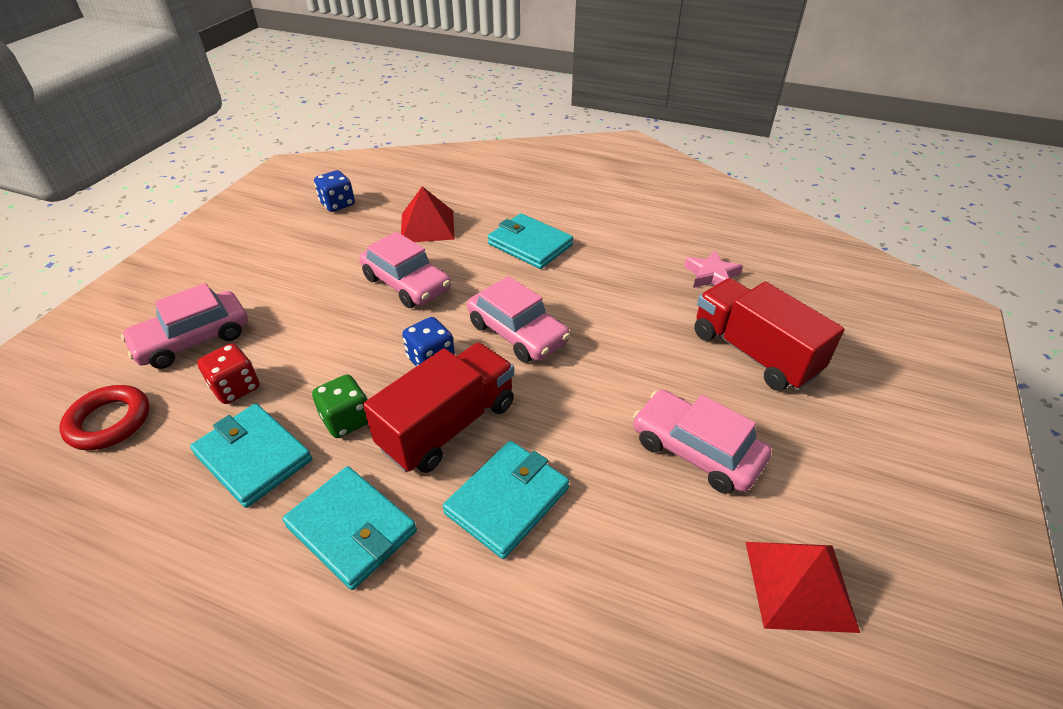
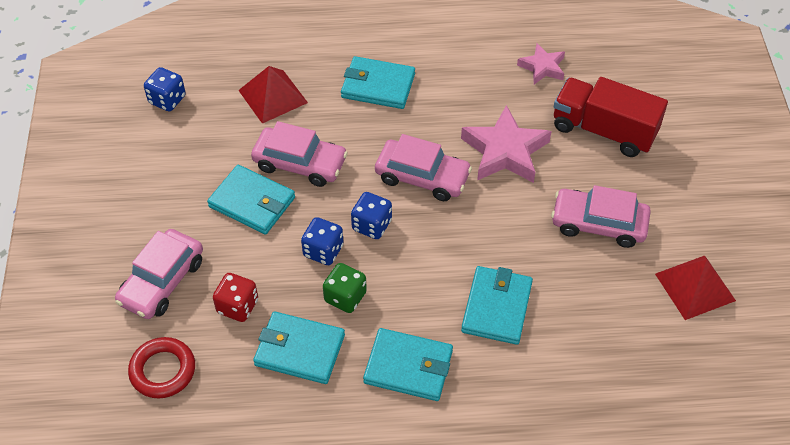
camera: 25 degrees left, 10 degrees up
(335, 301) = (252, 202): none -> turquoise wallet
(363, 366) = (323, 251): none -> blue dice
(448, 425) = (421, 272): red truck -> none
(623, 337) = (505, 151): none -> pink star

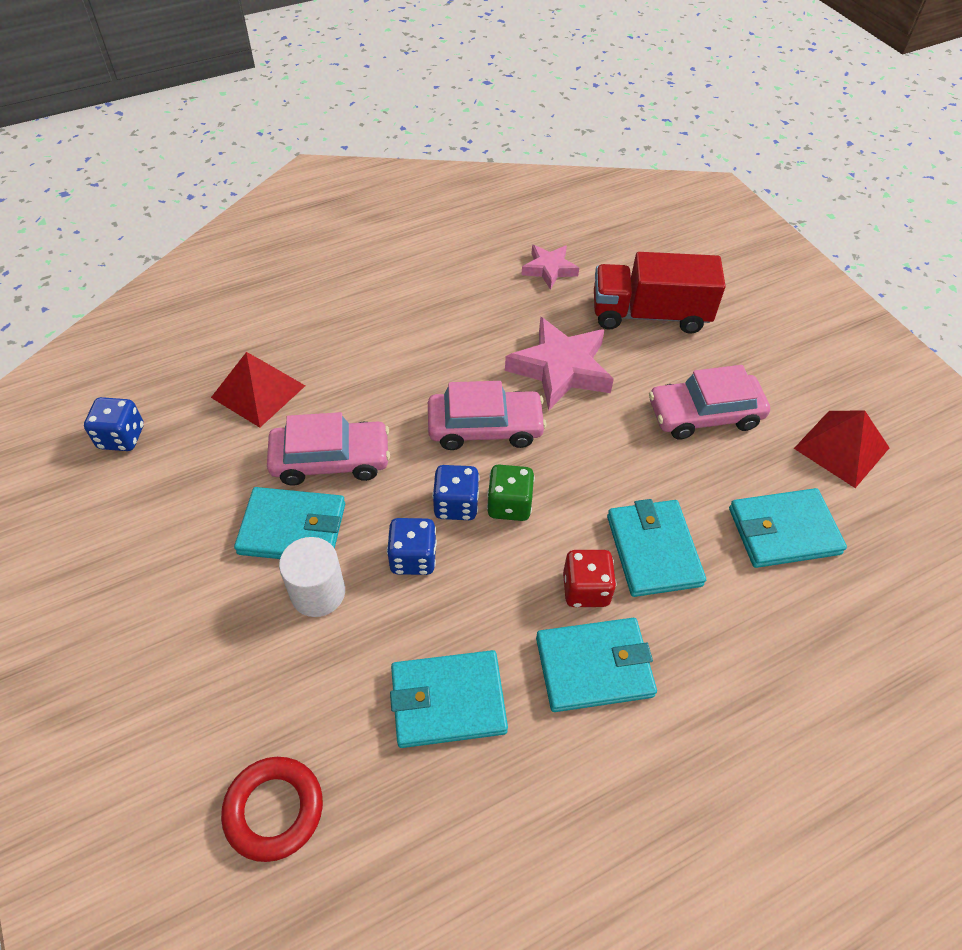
camera: 25 degrees left, 0 degrees up
(162, 281) = (217, 680): pink car -> none
(237, 306) = (337, 674): red dice -> red dice (586, 589)
(249, 250) = (318, 593): none -> white cylinder
(345, 297) = (470, 607): green dice -> green dice (509, 505)
(378, 86) = (379, 341): turquoise wallet -> turquoise wallet (783, 531)

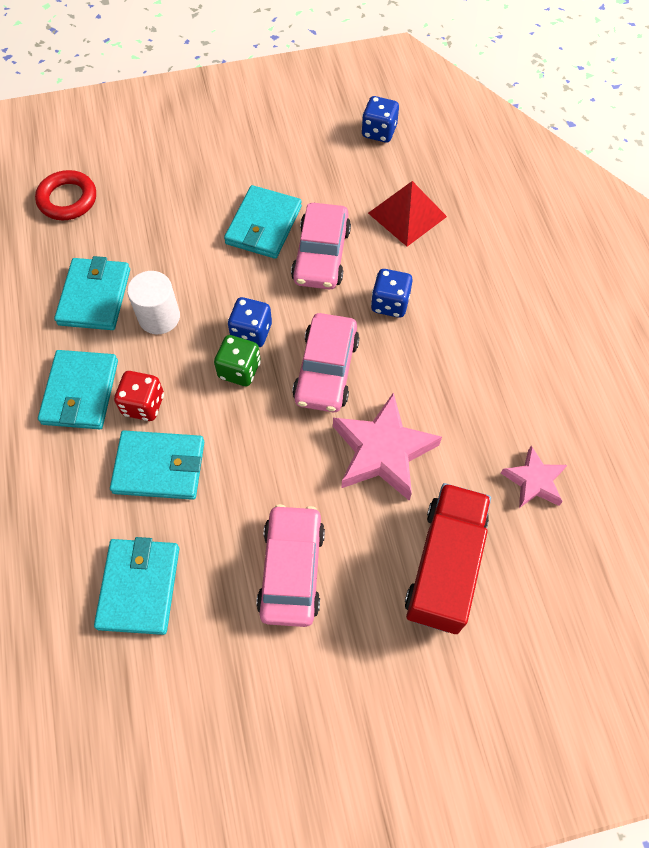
camera: 105 degrees right, 10 degrees up
(318, 593) = (204, 234): white cylinder -> white cylinder (159, 317)
(413, 558) = (212, 295): blue dice -> blue dice (390, 303)
(841, 448) = (211, 696): red pyramid -> none

